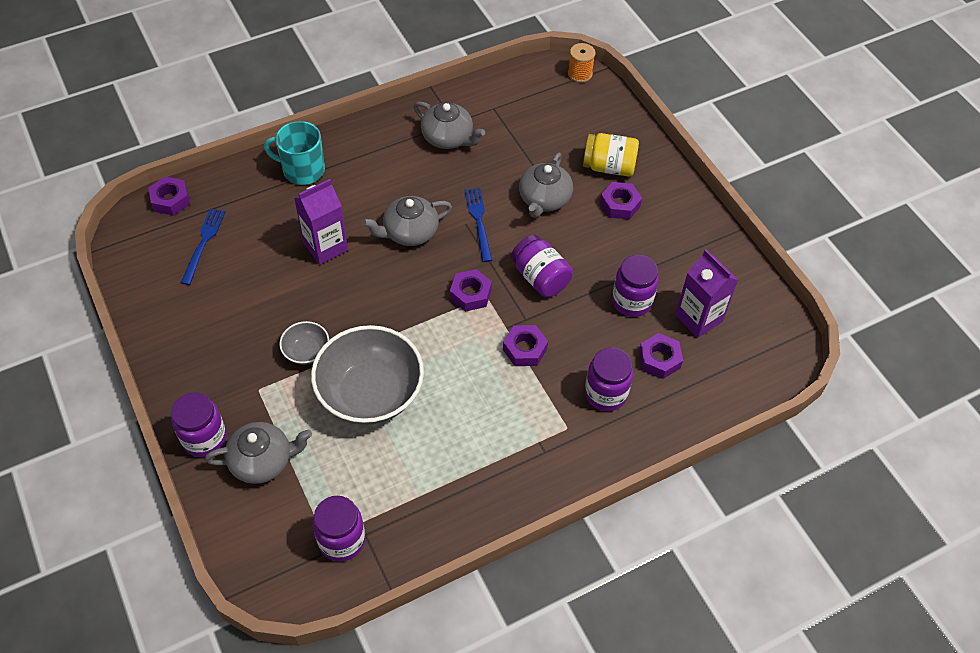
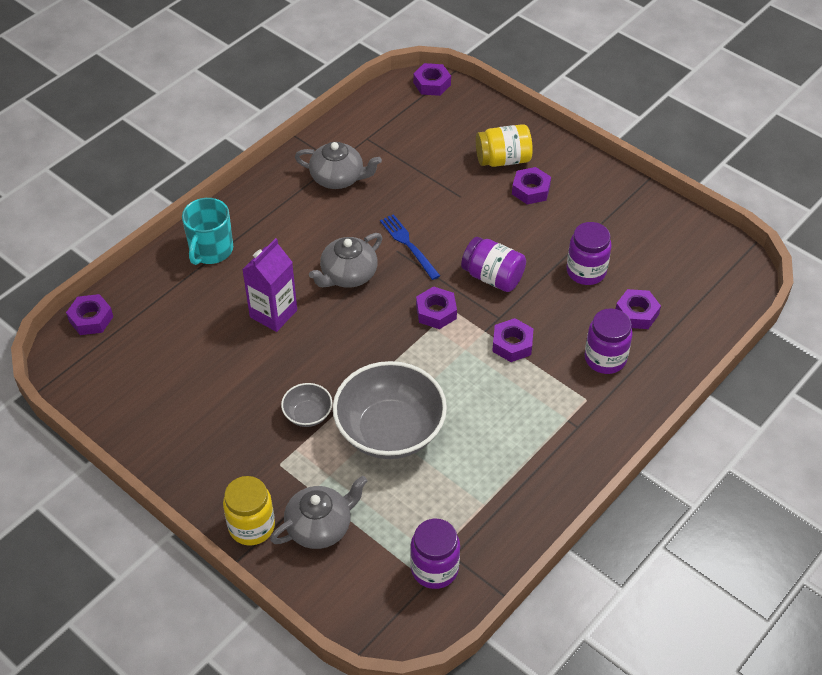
camera: 20 degrees left, 5 degrees down
(203, 243) = (148, 349): blue fork -> none
(204, 438) = (251, 526): purple jar -> yellow jar
(302, 170) = (211, 250): turquoise mug -> turquoise mug turned 60 degrees counterclockwise
(544, 199) = (459, 206): grey teapot -> none
(580, 74) = (432, 84): orange spool -> purple nut
(698, 318) = (652, 267): purple carton -> none

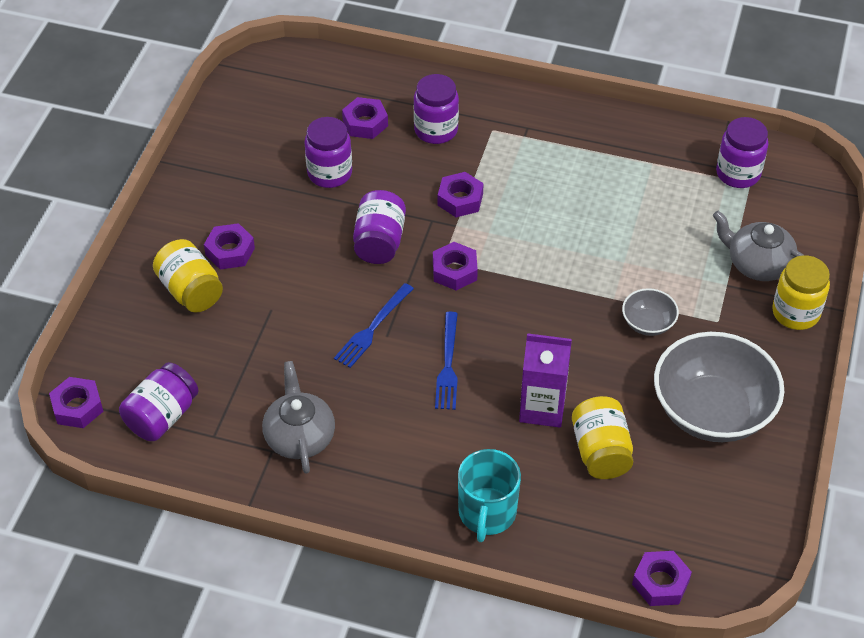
camera: 115 degrees left, 0 degrees up
(211, 250) = (487, 513): turquoise mug -> turquoise mug turned 105 degrees clockwise
(213, 331) = (600, 451): none -> yellow jar
(348, 275) = (448, 364): grey teapot -> blue fork
(390, 431) = (622, 253): grey bowl -> grey bowl (712, 411)
(399, 119) = (162, 416): none -> purple jar

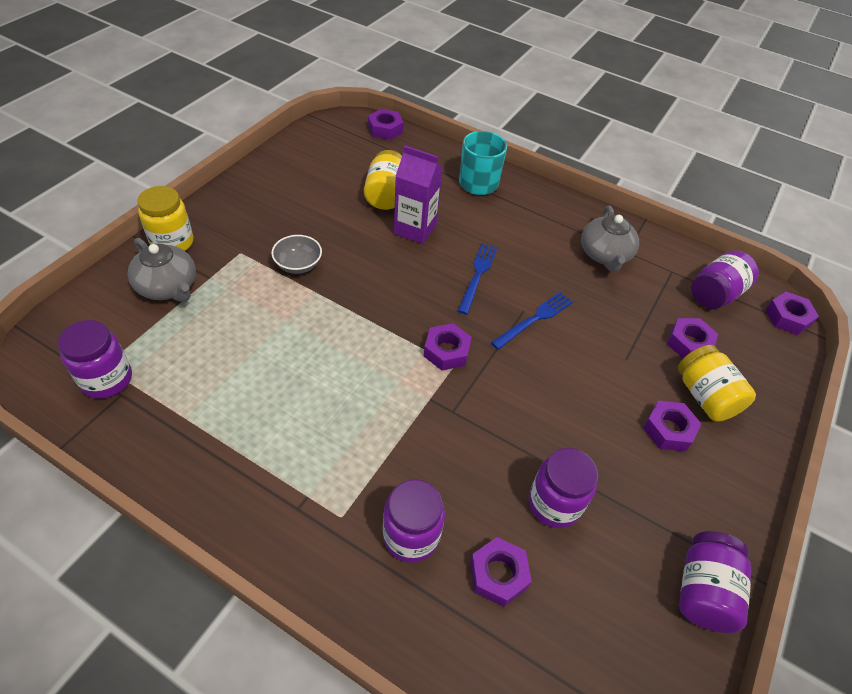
camera: 170 degrees left, 0 degrees up
(379, 242) = (512, 400): purple jar -> purple jar (703, 591)
(460, 199) = (415, 428): purple nut -> purple nut (689, 343)
(712, 411) = (291, 198): grey bowl -> none

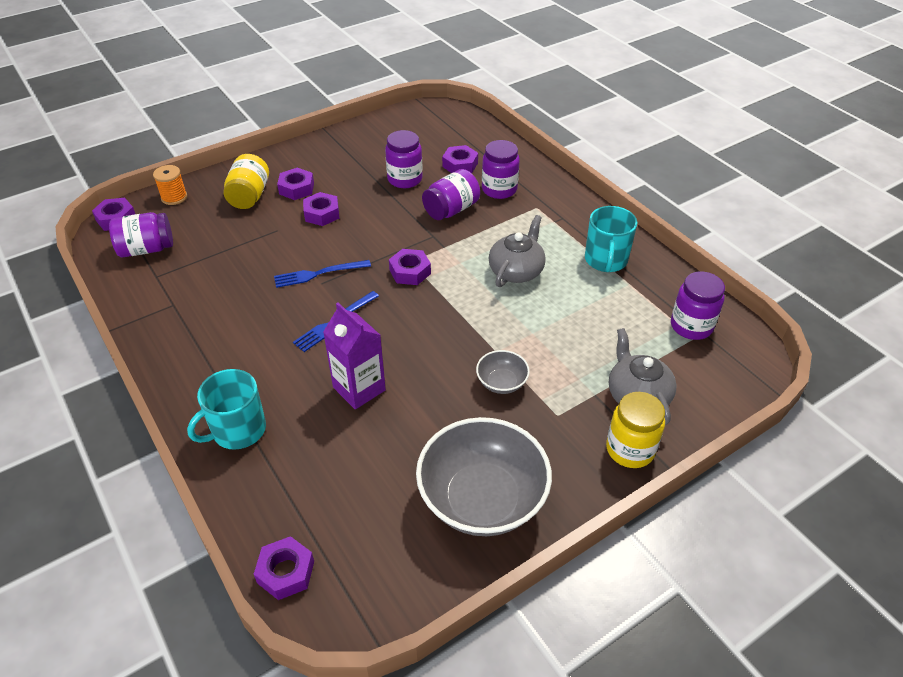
camera: 150 degrees left, 5 degrees down
(220, 446) = (606, 260): none -> turquoise mug
(282, 186) = (482, 499): none -> grey bowl
(386, 195) = (361, 445): yellow jar -> none
(605, 255) = (197, 307): grey teapot -> grey teapot (516, 271)
(689, 343) = (217, 225): purple nut -> purple nut (322, 214)
(703, 591) = (357, 133): purple jar -> purple jar (451, 210)
(775, 365) = (174, 197): none -> orange spool

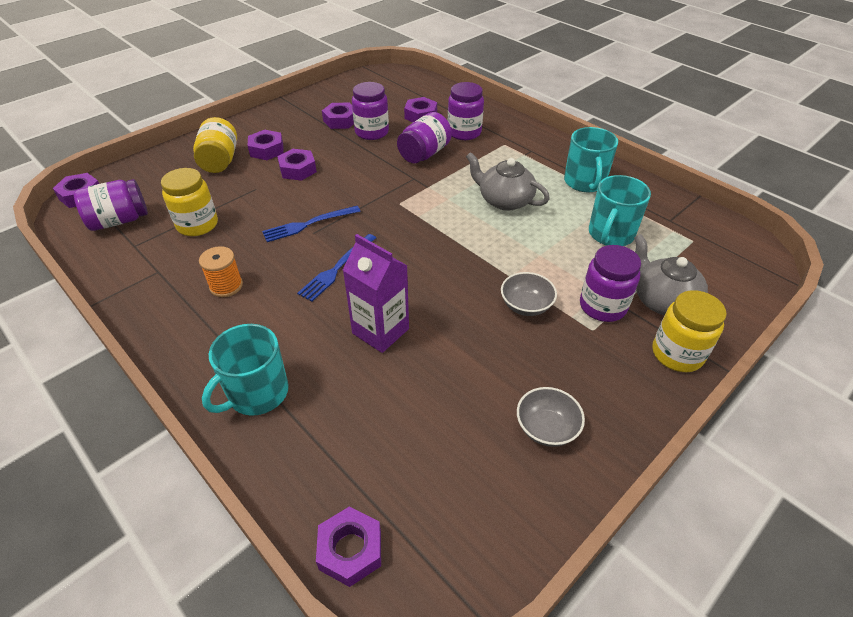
camera: 10 degrees left, 0 degrees up
(174, 197) = (141, 170): orange spool -> orange spool (226, 286)
(216, 262) = (197, 225): none -> yellow jar
(410, 271) = (401, 212): purple nut -> purple nut (340, 120)
(482, 499) = (546, 428): grey bowl -> grey bowl, size x0.46
(516, 271) = (504, 200): grey teapot -> grey teapot turned 75 degrees counterclockwise
(611, 320) = (610, 234): none -> turquoise mug
(691, 326) = (686, 231): purple jar -> purple jar (602, 306)

